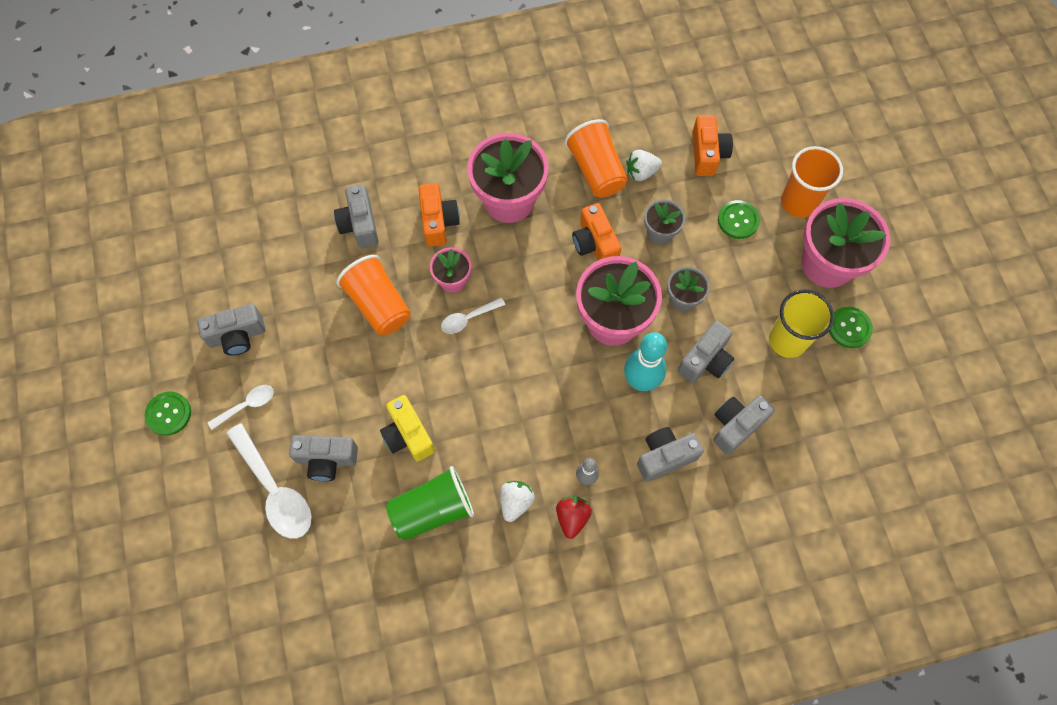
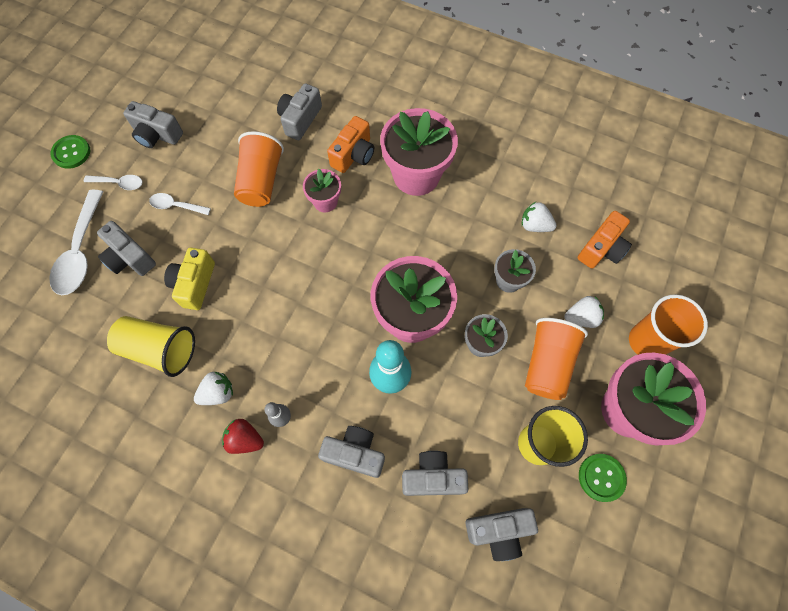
camera: 40 degrees right, 0 degrees up
(432, 510) = (160, 349): green cup -> yellow cup
(468, 318) = (310, 236): white spoon -> white spoon (176, 206)
(572, 517) = (245, 439): red strawberry -> red strawberry turned 120 degrees counterclockwise
(594, 244) = (450, 251): orange camera -> none
(596, 170) = (501, 199): orange cup -> orange cup (547, 364)
(705, 360) = (455, 405): grey camera -> grey camera (498, 531)
(738, 220) = (581, 317): green button -> white strawberry

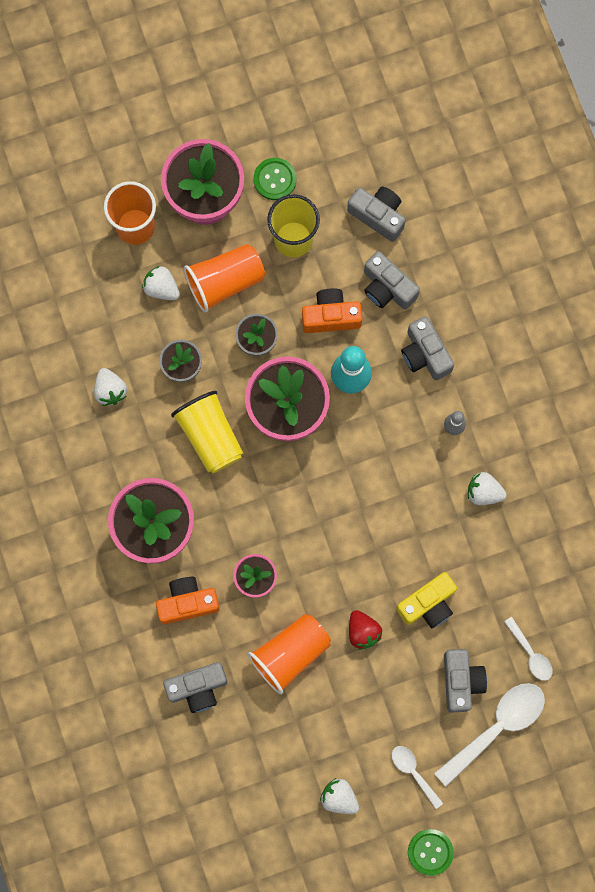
camera: 135 degrees left, 10 degrees up
(157, 135) = (339, 797): grey camera -> white strawberry
(160, 349) = (499, 571): yellow cup -> yellow cup (210, 436)
(176, 206) = (383, 698): white spoon -> white spoon (530, 654)
(245, 439) = (493, 438): red strawberry -> red strawberry (363, 631)
(601, 249) = (82, 321): orange camera -> orange camera (331, 316)

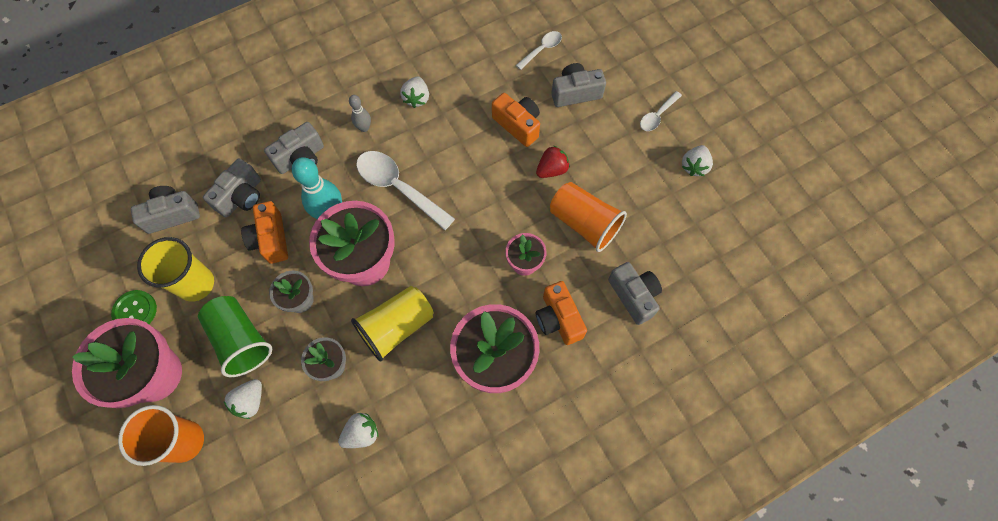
camera: 100 degrees left, 10 degrees down
(225, 281) = (241, 340): orange cup -> green cup
(378, 215) = (172, 214): grey camera -> grey camera turned 45 degrees clockwise
(428, 604) = (518, 125): yellow camera -> orange camera
(430, 852) = (715, 95): green button -> none
(497, 727) = (605, 64): white spoon -> white spoon (398, 187)

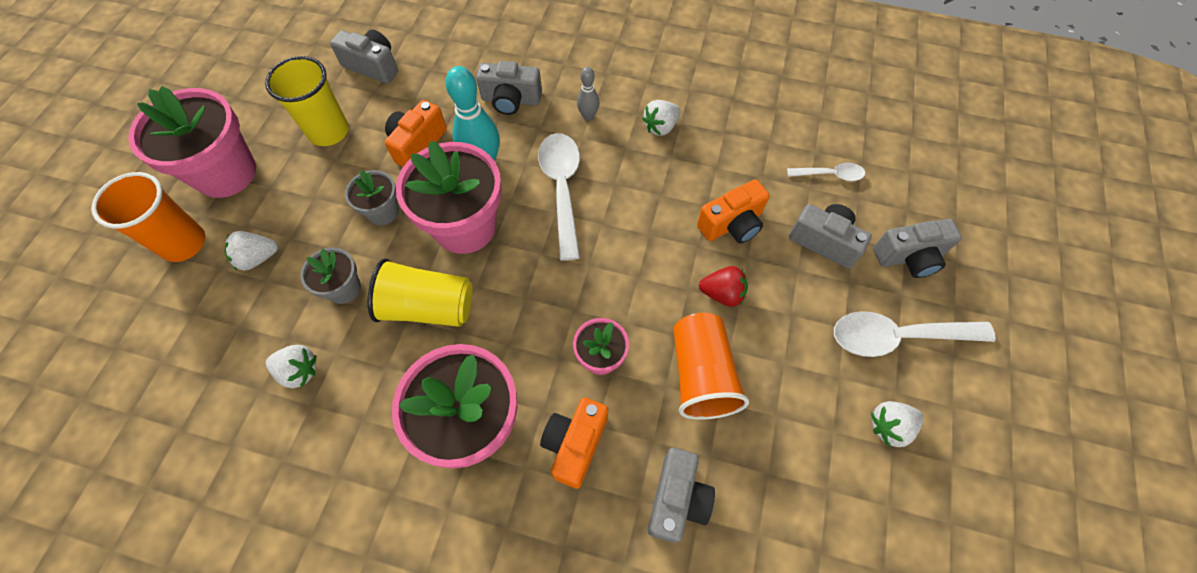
camera: 45 degrees right, 5 degrees down
(135, 311) = (269, 115): green button -> none
(241, 197) = (434, 93): grey camera -> grey camera (909, 257)
(241, 340) = (307, 203): green cup -> none
(518, 125) = (732, 224): orange camera -> orange camera turned 60 degrees clockwise
(657, 116) = (896, 337): white spoon -> white spoon, size x1.87

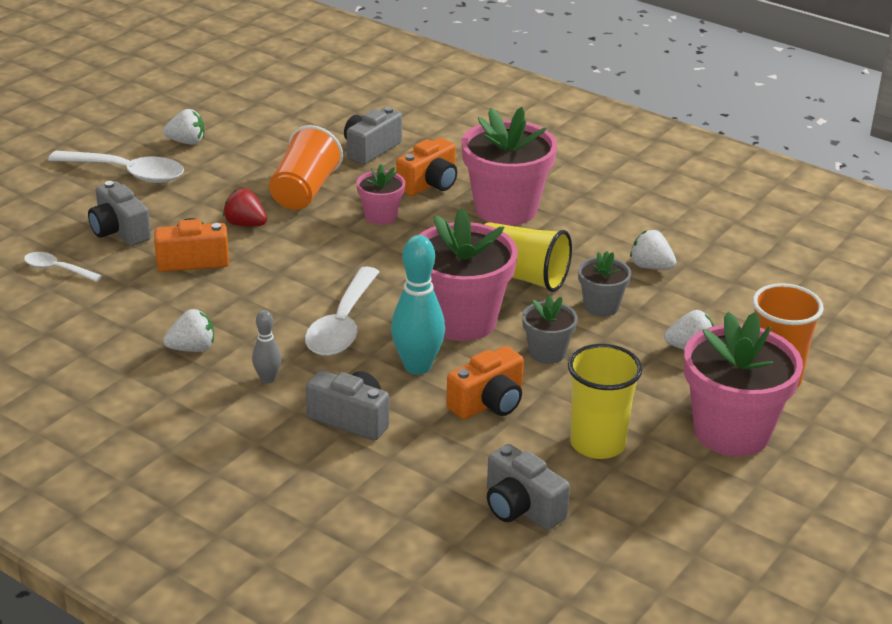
camera: 160 degrees left, 30 degrees down
(909, 257) = (57, 206): grey camera -> none

